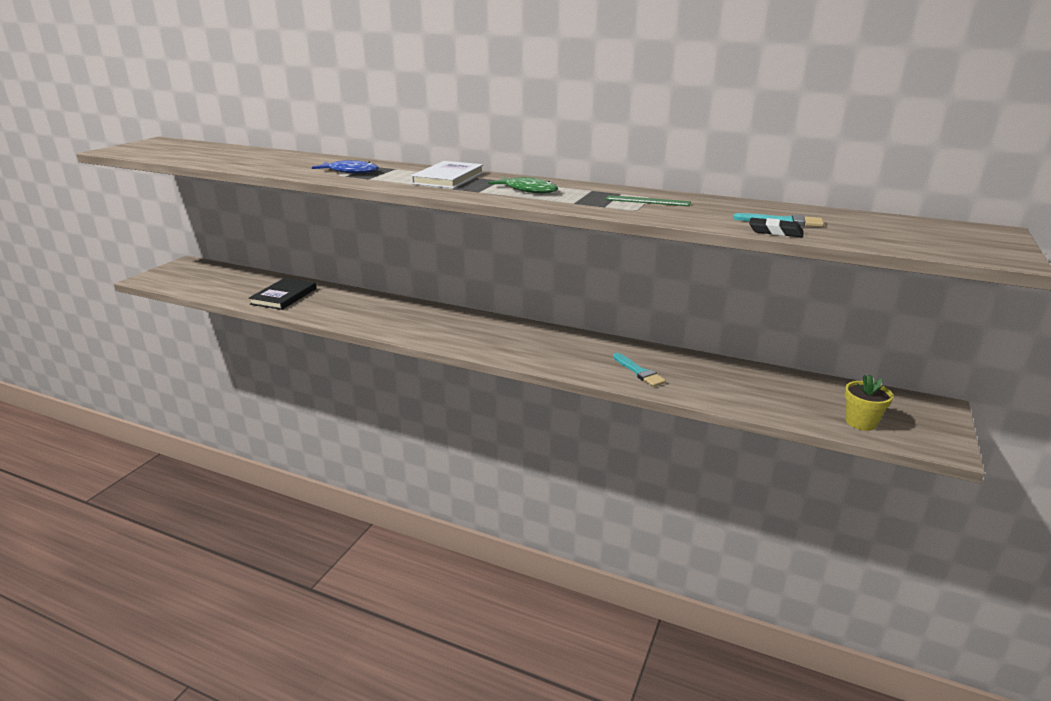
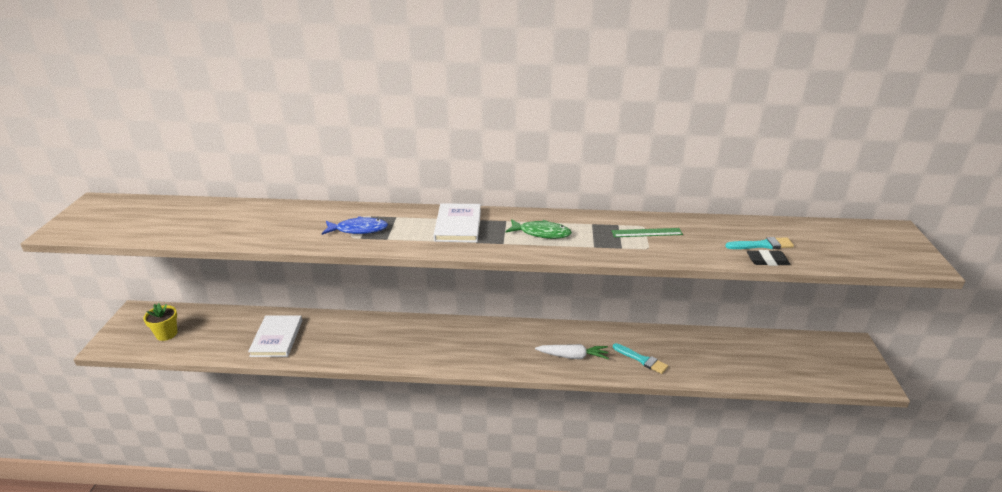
camera: 20 degrees left, 5 degrees up
(284, 296) = (277, 338): black book -> white book
(561, 356) = (573, 356): none -> white carrot
(861, 422) = (816, 373): yellow flower pot -> yellow flower pot (166, 334)

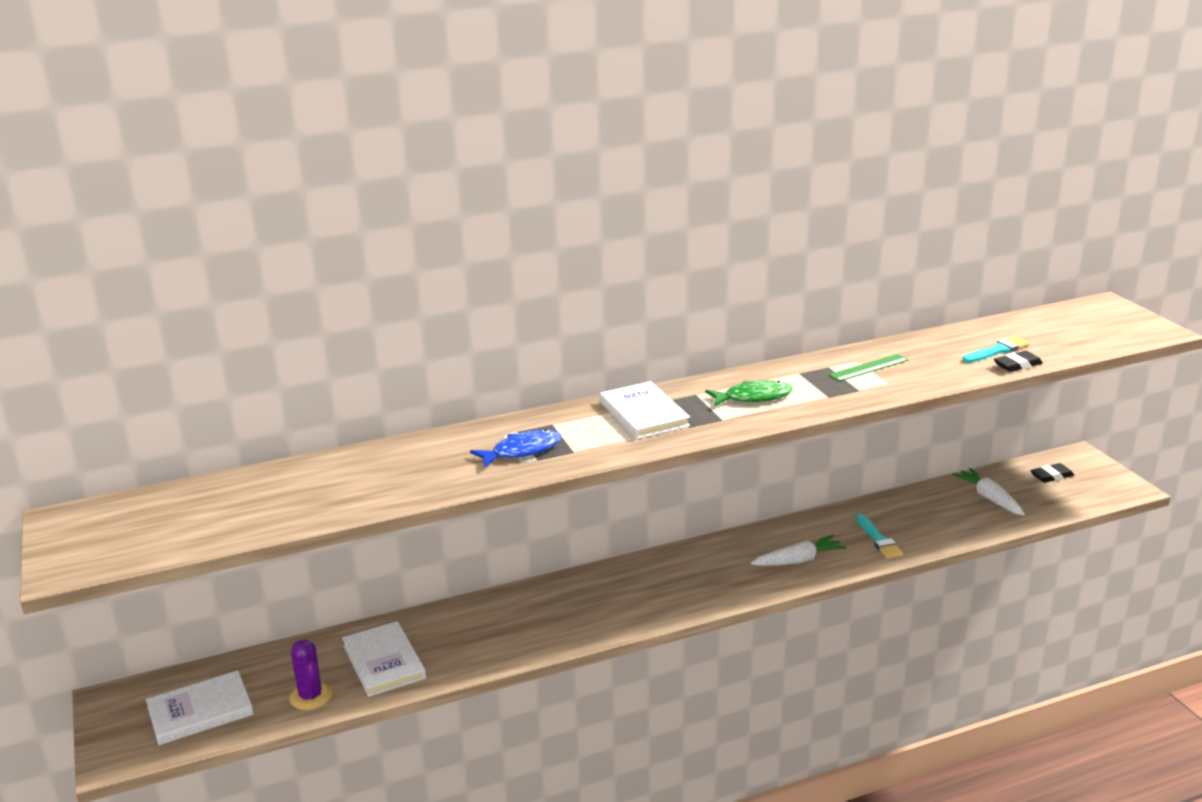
camera: 25 degrees left, 5 degrees down
(166, 334) = (200, 711): yellow flower pot -> white book
(223, 345) = (311, 696): none -> purple cactus
(642, 360) = (878, 539): turquoise brush -> turquoise brush turned 60 degrees clockwise
(751, 355) = (989, 498): none -> white carrot
(816, 353) = (1051, 476): none -> black eraser

